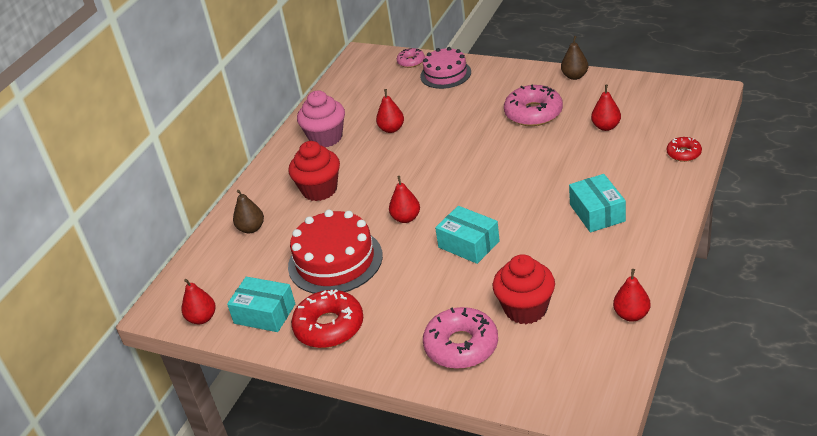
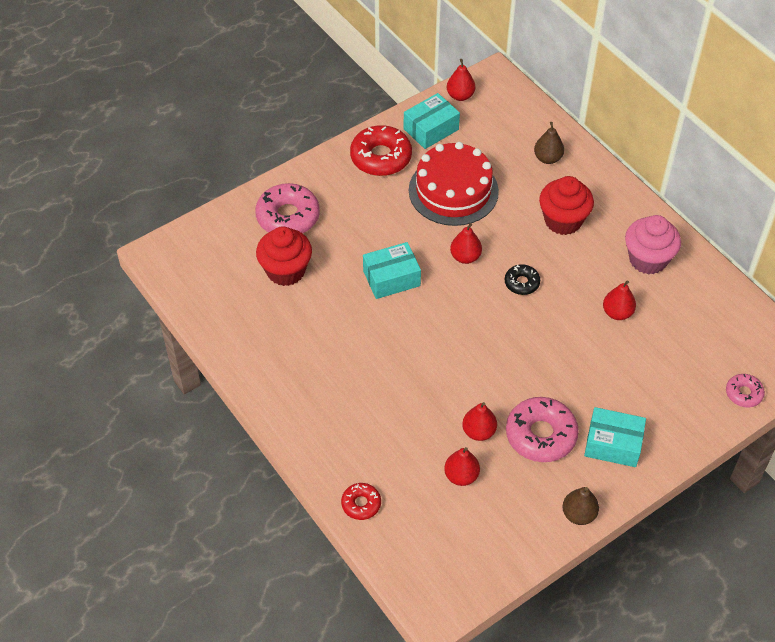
camera: 115 degrees right, 15 degrees up
(405, 180) = (522, 283): none -> black donut
(445, 74) = (687, 408): pink cake -> none
(597, 213) = (345, 383): turquoise box -> turquoise box (613, 444)
(631, 315) = (216, 326): red pear -> red pear (478, 432)

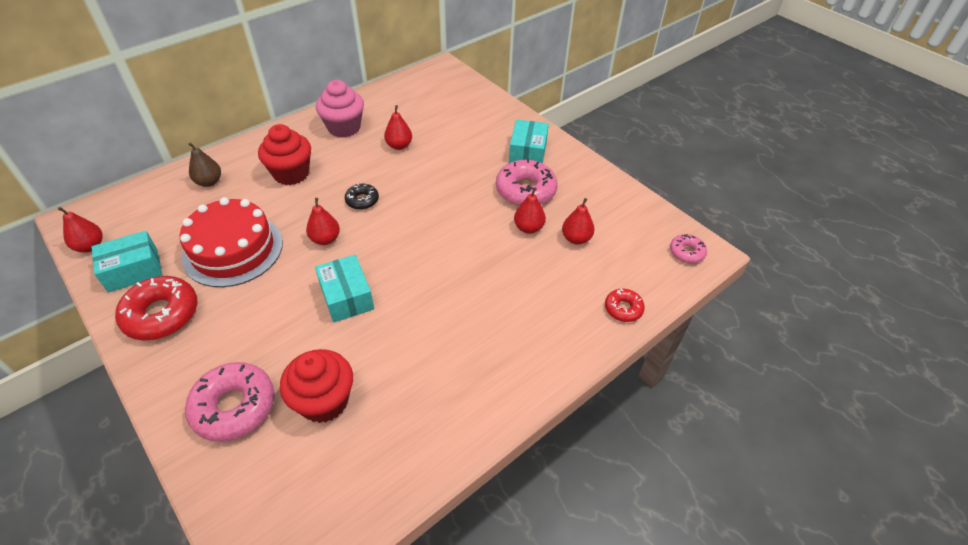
camera: 95 degrees left, 5 degrees down
(431, 129) = (133, 270): turquoise box -> turquoise box turned 75 degrees counterclockwise
(578, 514) = (594, 171): brown pear -> none
(743, 393) = (474, 91): pink donut -> pink donut (686, 252)

